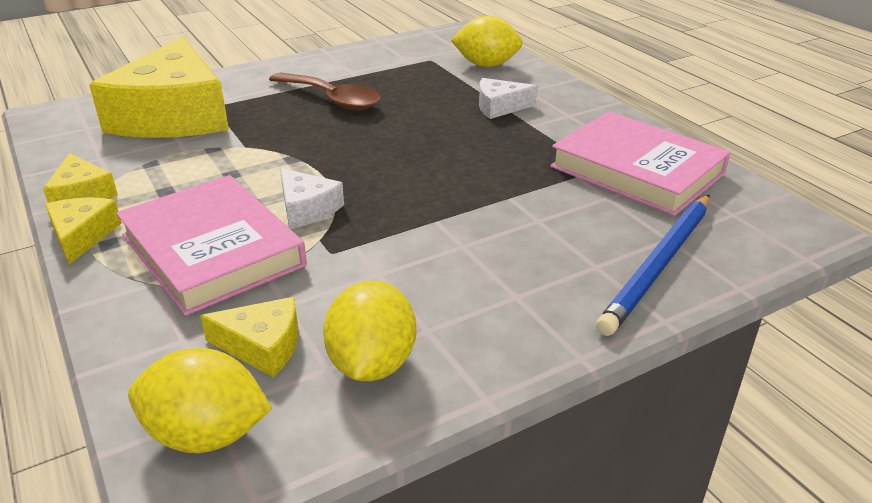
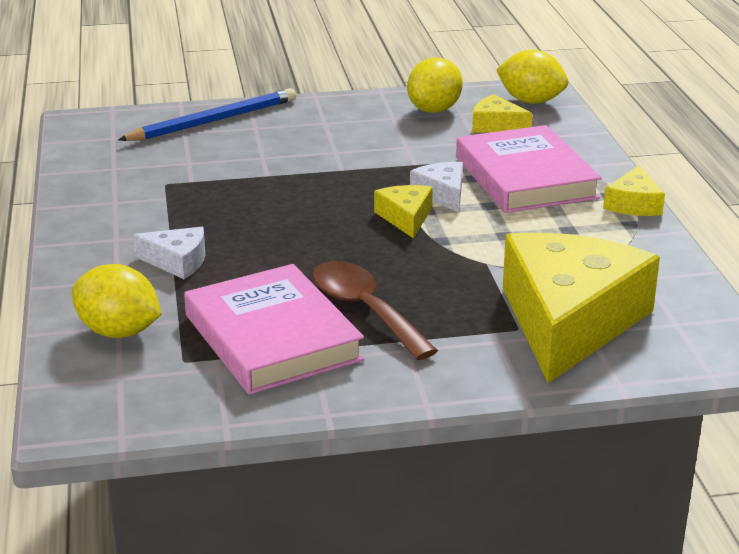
camera: 160 degrees left, 5 degrees down
(82, 194) = (648, 239): yellow cheese -> yellow cheese (406, 218)
(637, 170) = (134, 176): pink book -> pink book (272, 337)

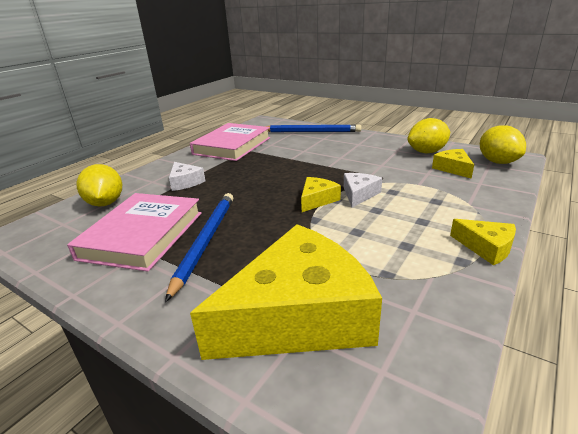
camera: 45 degrees right, 0 degrees up
(364, 310) = (205, 241): brown spoon -> blue pencil
(525, 177) = (427, 202): pink book -> pink book (232, 146)
(633, 204) = (486, 247): yellow cheese -> yellow cheese turned 105 degrees counterclockwise

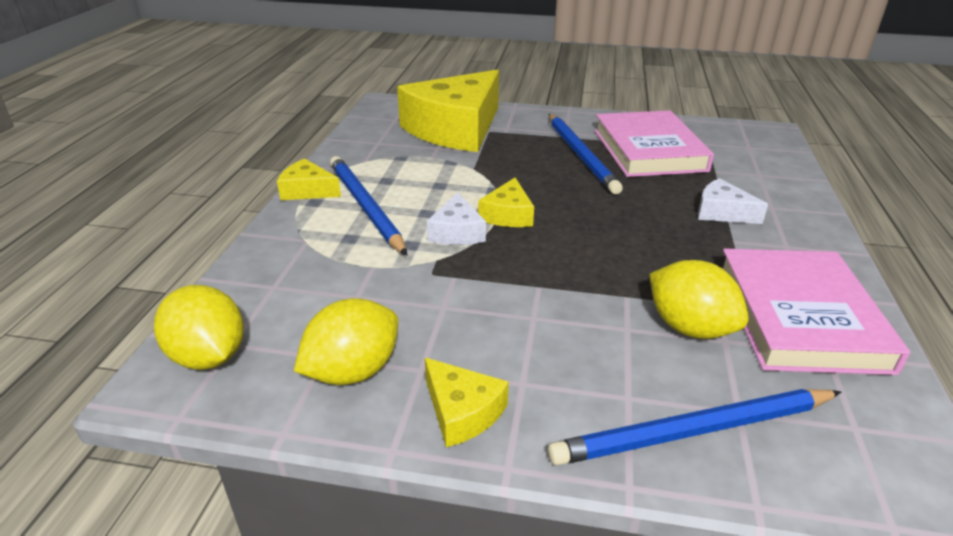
camera: 155 degrees right, 5 degrees up
(105, 203) = (757, 170): yellow lemon -> yellow lemon (689, 327)
(426, 222) = (365, 206): none -> blue pencil
(453, 168) = (308, 317): yellow cheese -> yellow cheese (462, 412)

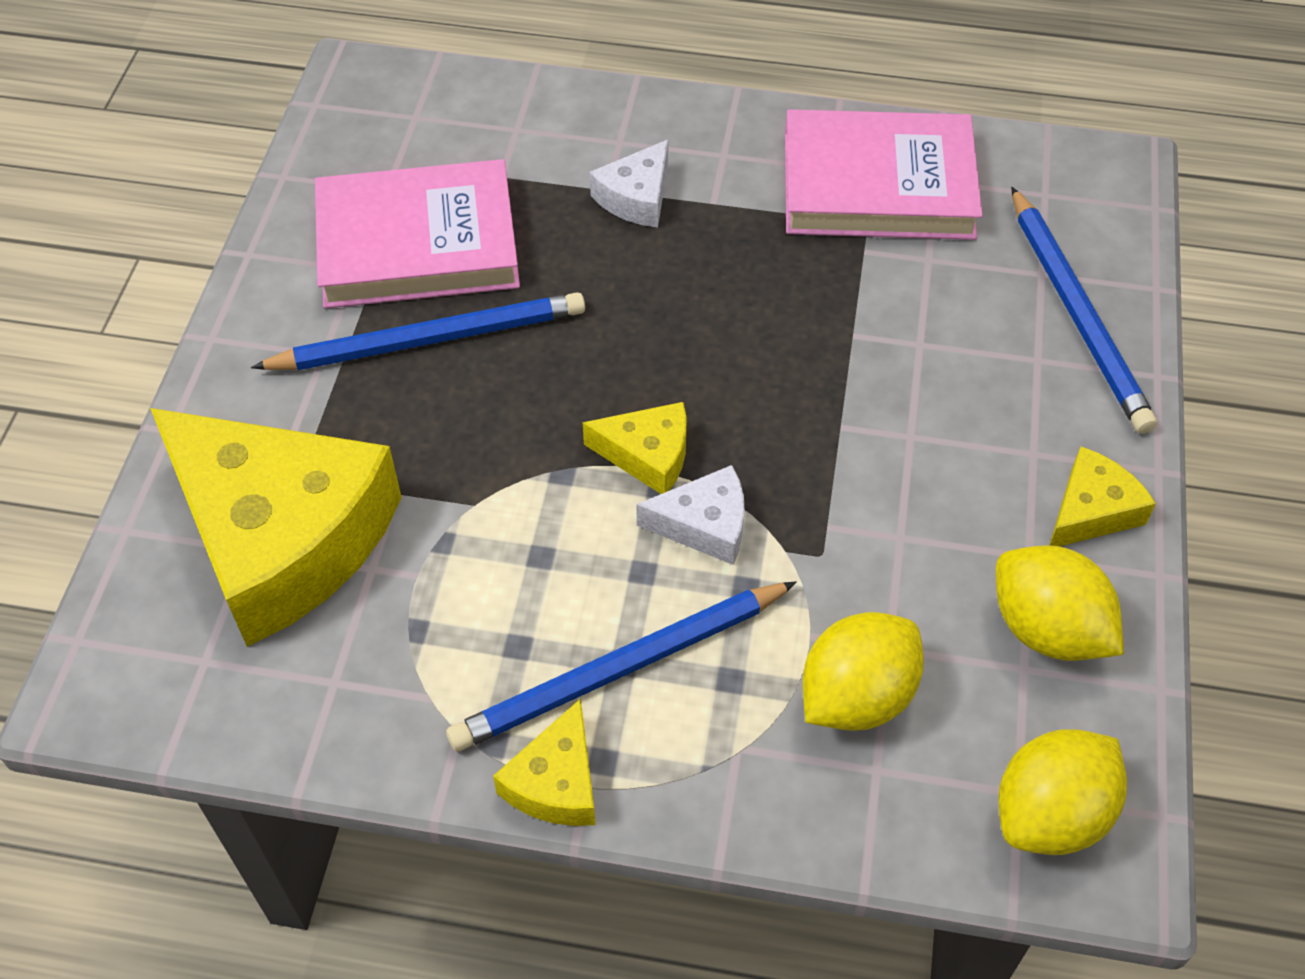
camera: 90 degrees left, 20 degrees up
(689, 327) = (911, 285): yellow lemon -> yellow lemon (856, 696)

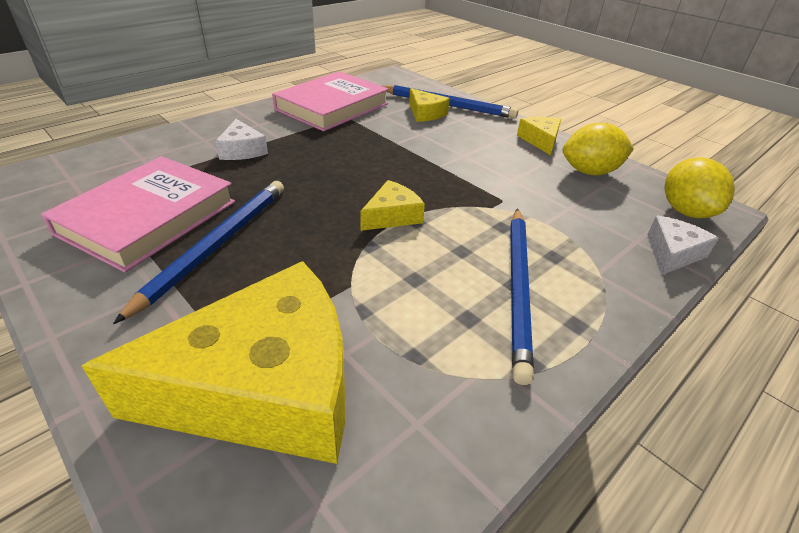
camera: 55 degrees left, 15 degrees down
(556, 782) = (579, 351): yellow cheese -> yellow cheese (425, 113)
(705, 525) = (453, 220): white cheese -> white cheese (672, 253)
(856, 696) = (591, 227): yellow lemon -> none

